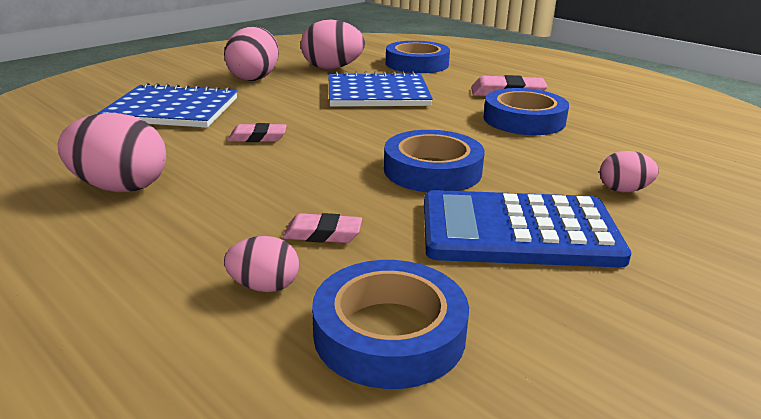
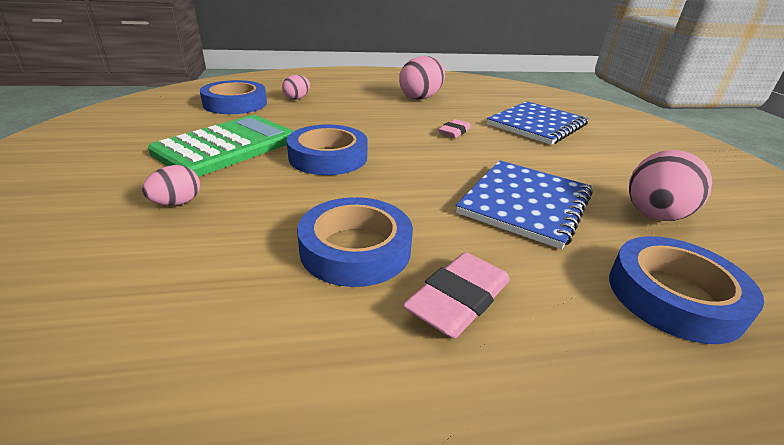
camera: 125 degrees right, 5 degrees up
(254, 78) = (618, 167): pink egg -> none
(323, 234) = (313, 114): pink eraser -> none
(518, 231) = (227, 146): blue calculator -> green calculator

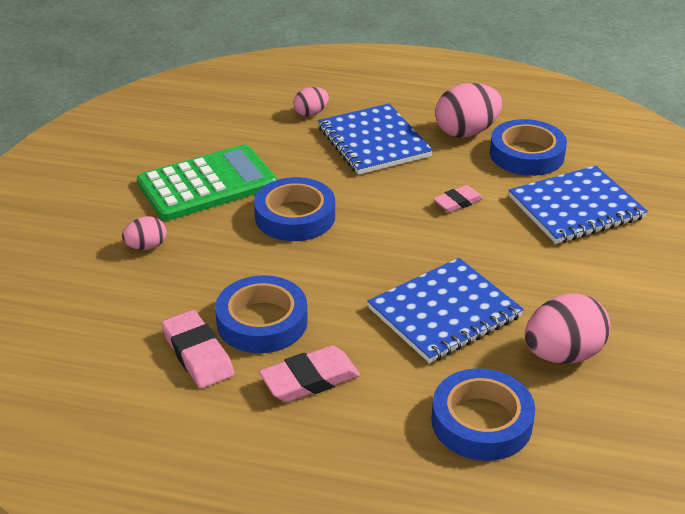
camera: 25 degrees right, 5 degrees up
(235, 104) = (238, 114): blue tape -> blue tape (527, 154)
(296, 305) = (198, 354): none -> pink eraser
(359, 108) = (373, 142): none -> blue notebook

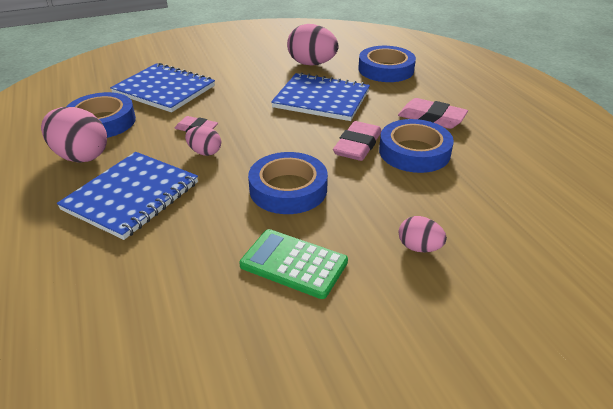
camera: 125 degrees left, 0 degrees up
(198, 354) = (475, 161): pink eraser -> pink eraser (357, 145)
(207, 184) = (294, 264): green calculator -> green calculator, size x0.65
(311, 113) = (95, 260): pink egg -> pink egg (205, 152)

